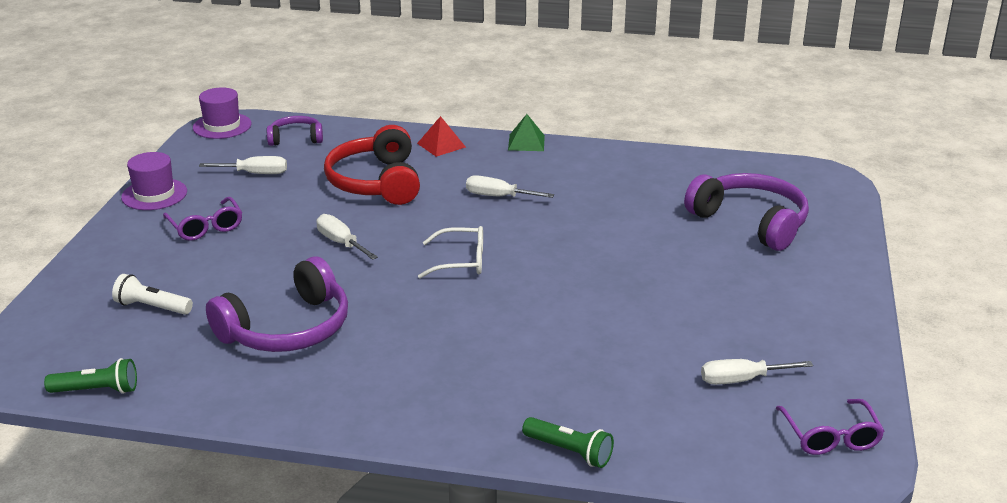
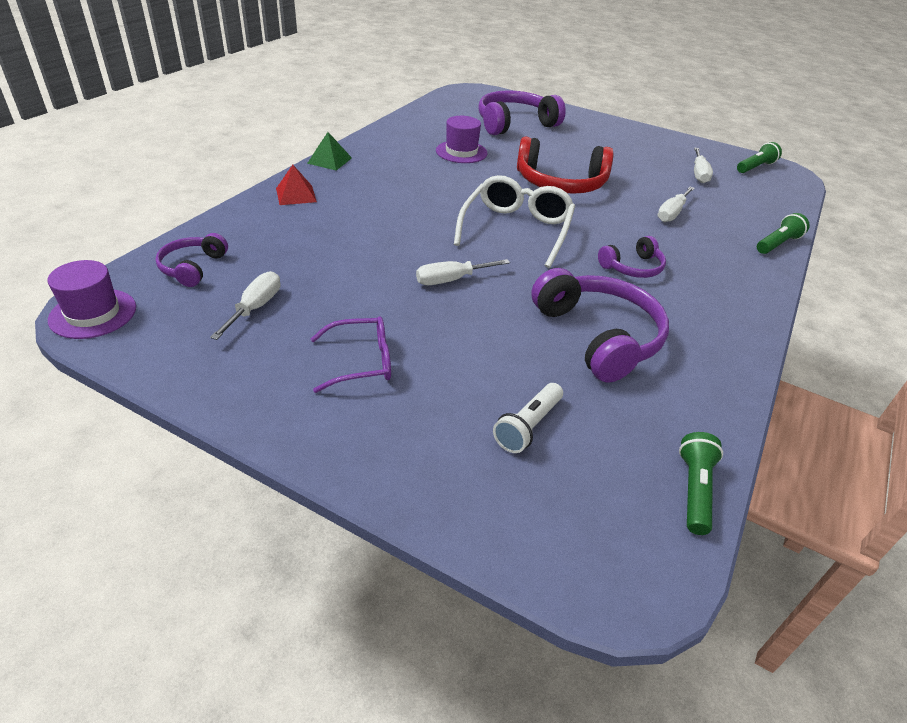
camera: 75 degrees left, 10 degrees up
(154, 194) = (240, 395): purple hat -> purple hat (461, 152)
(376, 182) = (342, 240): red headphones -> red headphones (560, 183)
(429, 340) = (632, 267): none -> purple headphones
(461, 261) = (516, 229): white glasses -> white glasses, size x1.60
(498, 196) = (417, 192): white screwdriver -> white screwdriver (672, 213)
(830, 437) = (755, 167): purple glasses -> green flashlight

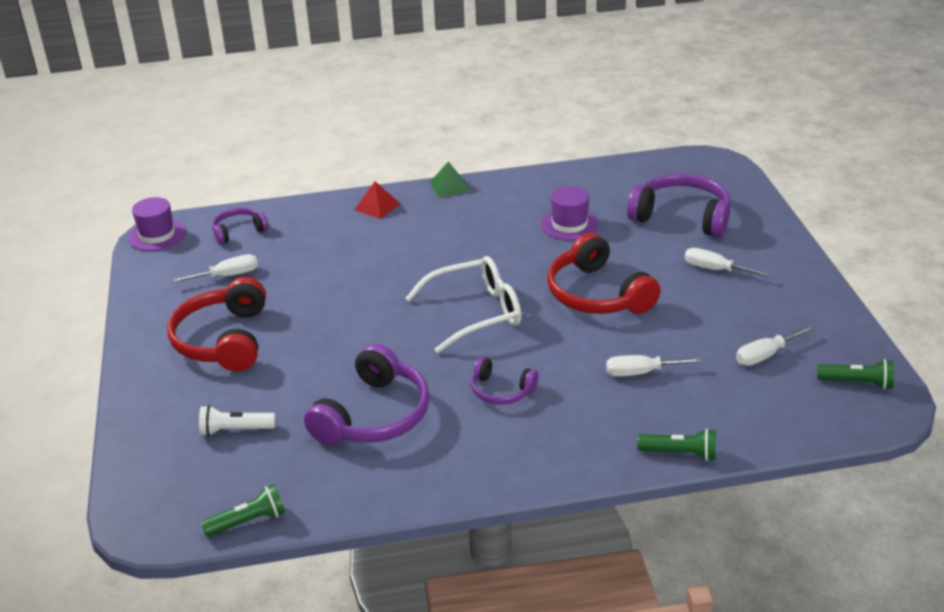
camera: 55 degrees right, 5 degrees down
(361, 362) = (223, 340): purple glasses -> red headphones
(451, 280) = (359, 323): white screwdriver -> white screwdriver (715, 269)

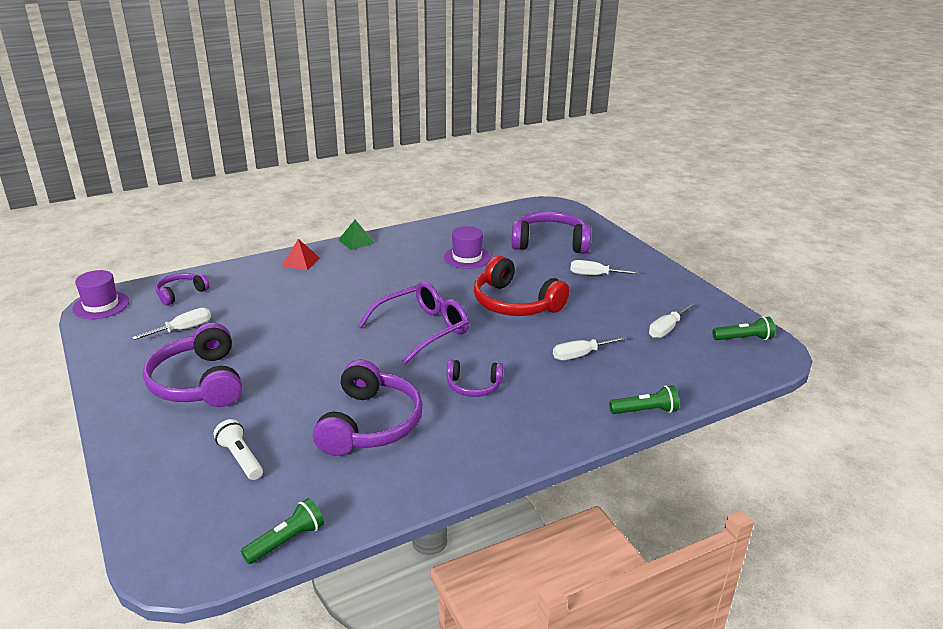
camera: 20 degrees left, 5 degrees down
(223, 340) = (198, 382): red headphones -> purple headphones
(235, 430) = (241, 458): white flashlight -> white flashlight turned 75 degrees clockwise
(476, 313) = (422, 329): white glasses -> purple glasses

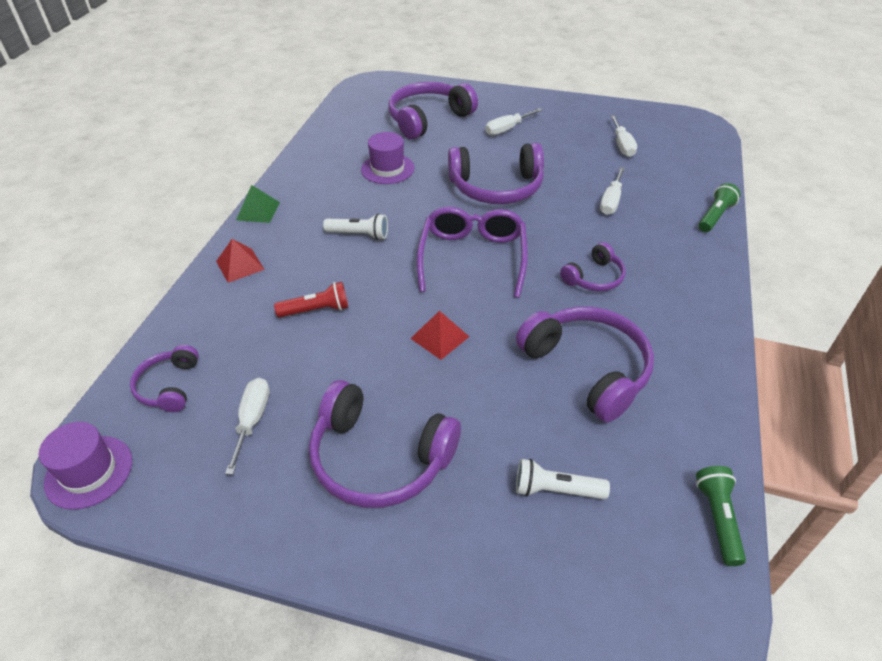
camera: 45 degrees left, 15 degrees up
(294, 303) = (316, 310): none -> red flashlight
(326, 354) = (439, 337): none -> red pyramid
(383, 281) = (359, 234): none -> white flashlight
(515, 303) = (496, 188): red headphones -> purple headphones
(743, 338) = (671, 125): green flashlight -> none

